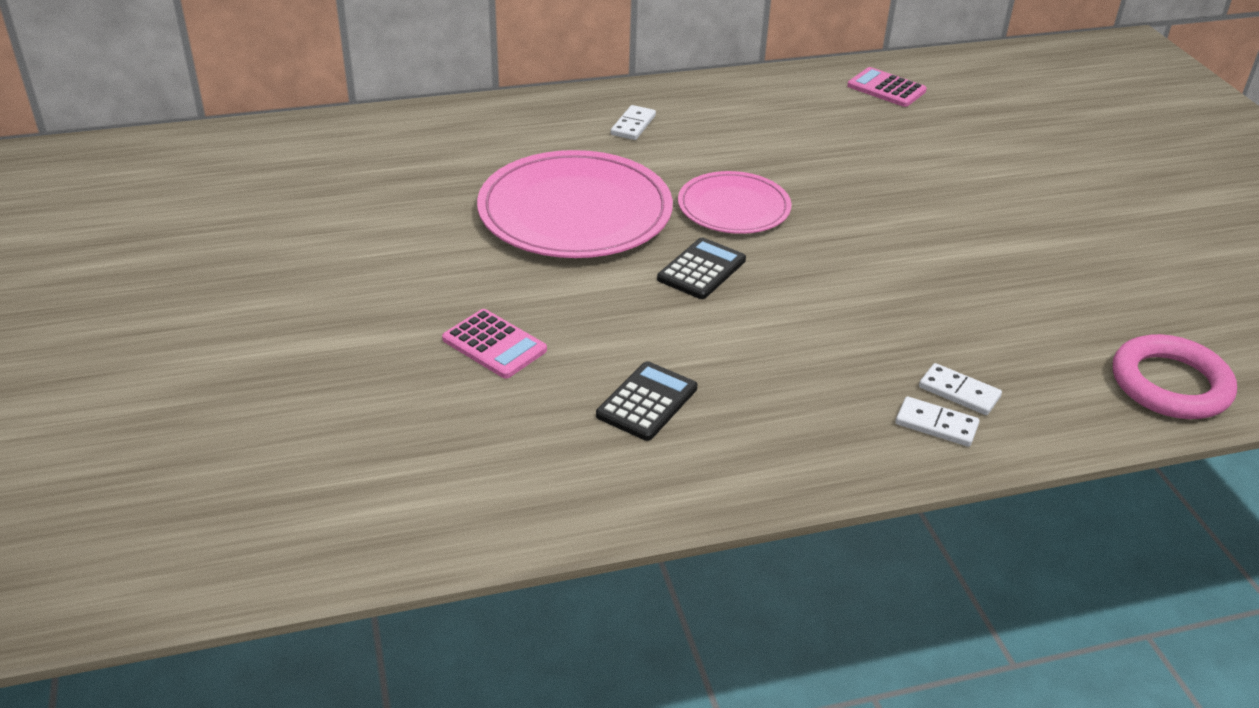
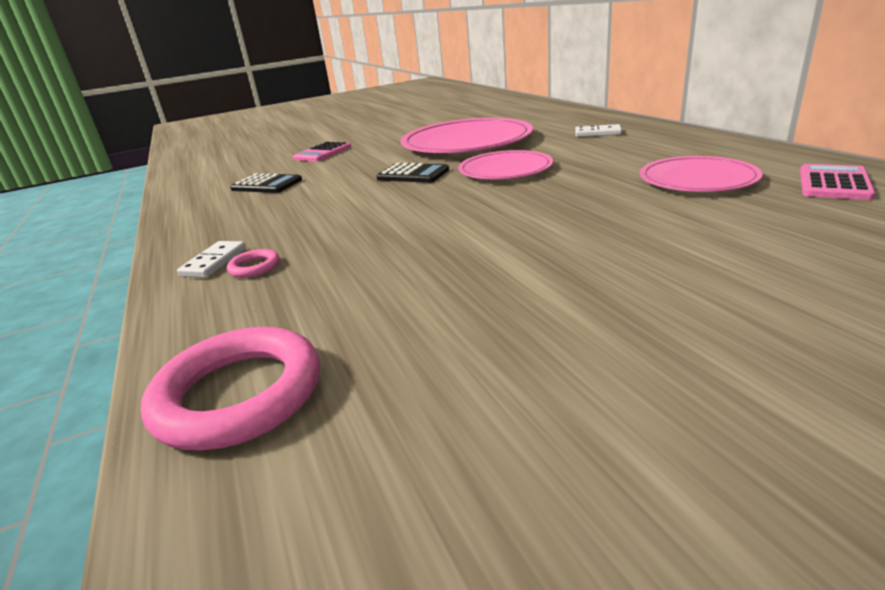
camera: 85 degrees right, 10 degrees down
(841, 128) = (697, 179): none -> pink plate
(959, 392) = (254, 267): white domino -> pink ring

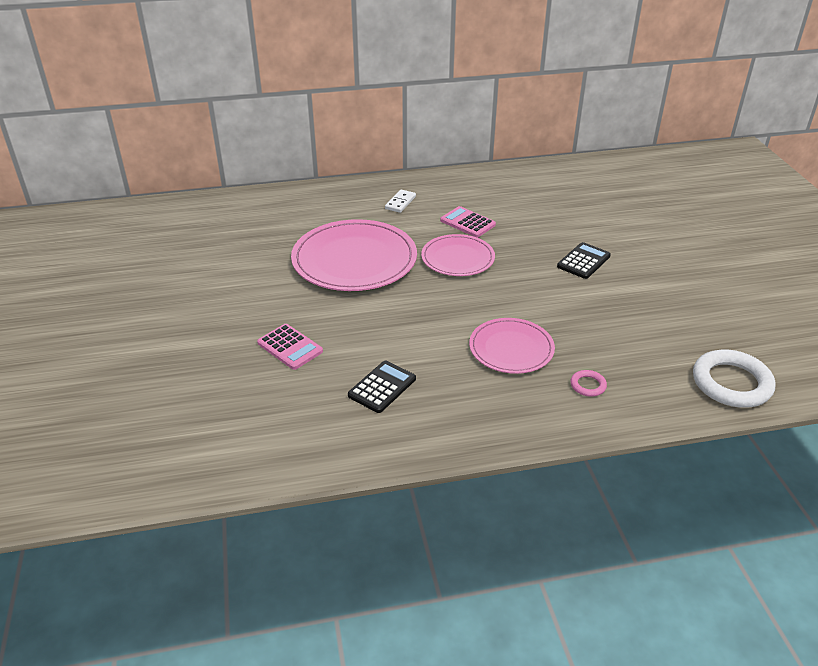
camera: 80 degrees left, 10 degrees up
(214, 262) = (569, 407): white domino -> none
(239, 394) = (731, 383): pink ring -> white ring
(413, 174) = (430, 300): black calculator -> black calculator (583, 261)
(697, 179) = (536, 205): pink plate -> pink plate (511, 348)
(834, 183) = (570, 179): pink calculator -> pink calculator (467, 223)

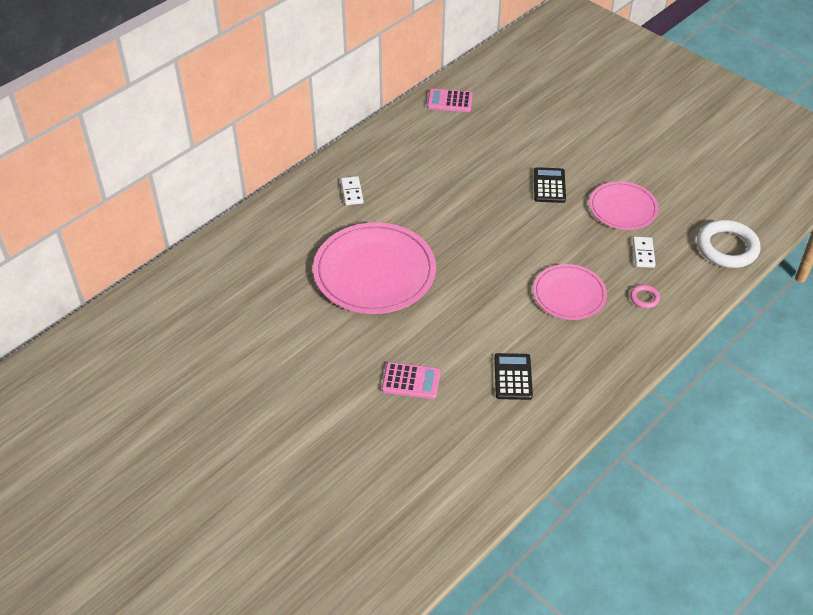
camera: 35 degrees left, 10 degrees up
(457, 258) = (454, 229): pink plate -> pink plate (623, 208)
(467, 223) = (428, 188): pink calculator -> pink calculator (450, 101)
(626, 349) = (643, 253): none -> white domino

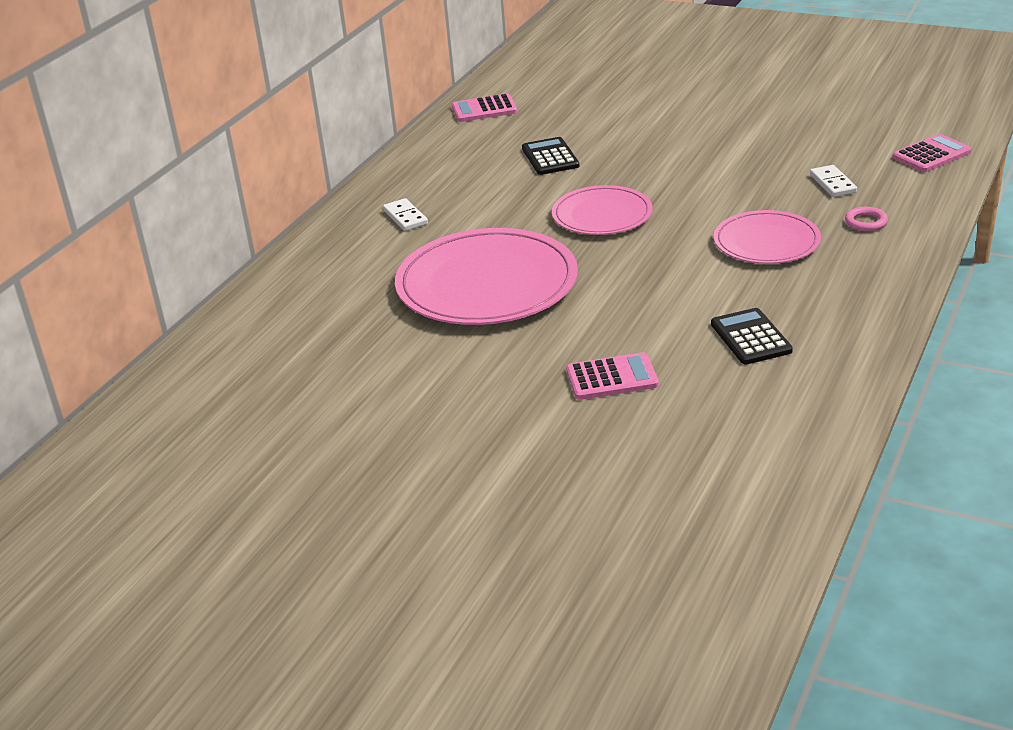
camera: 15 degrees left, 15 degrees down
(549, 186) = (667, 153): black calculator -> black calculator (550, 157)
(623, 208) = (775, 151): pink plate -> pink plate (602, 215)
(727, 247) = (931, 155): white ring -> pink calculator

